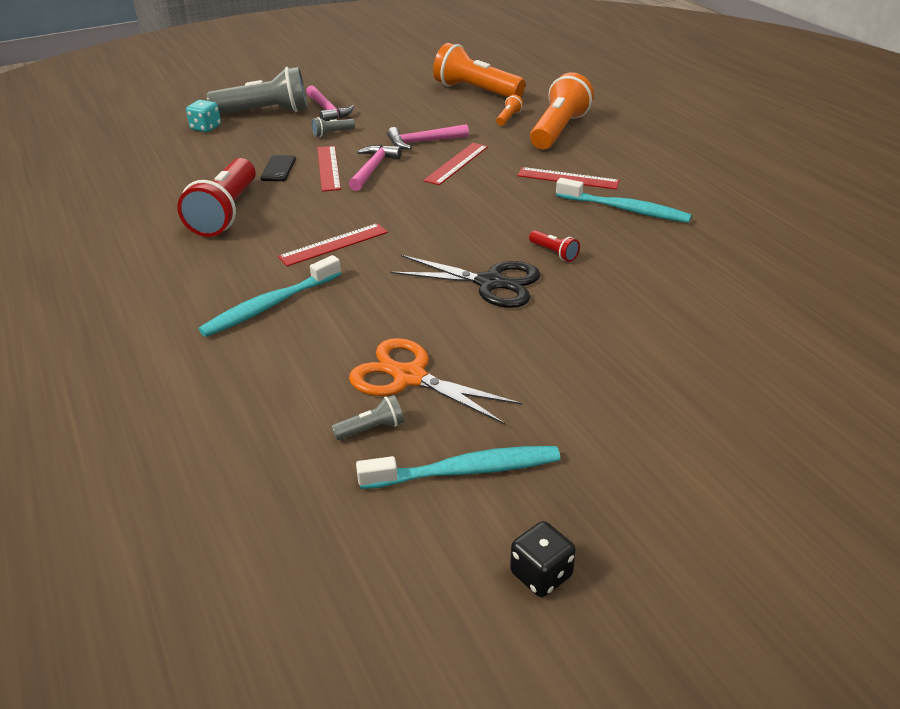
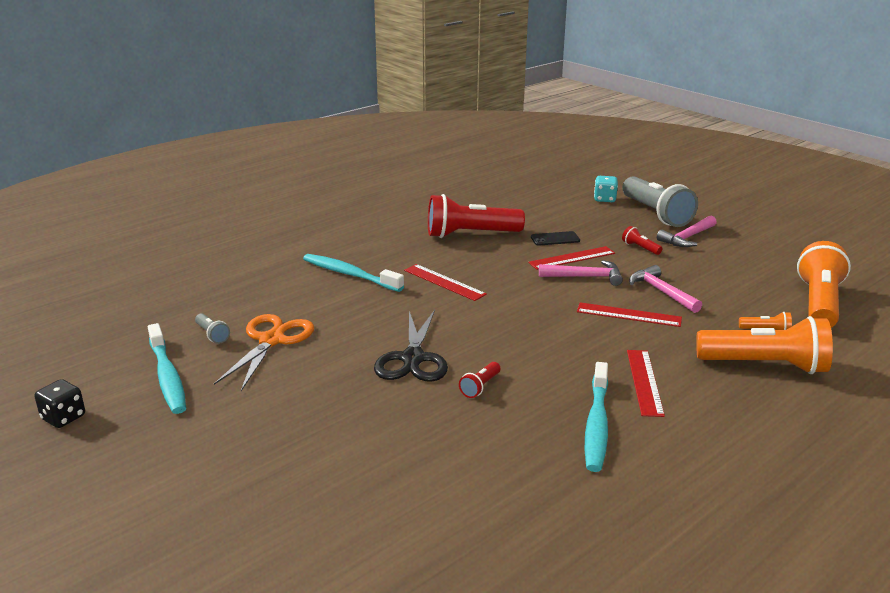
camera: 75 degrees right, 10 degrees down
(332, 133) = (640, 248): grey flashlight -> red flashlight

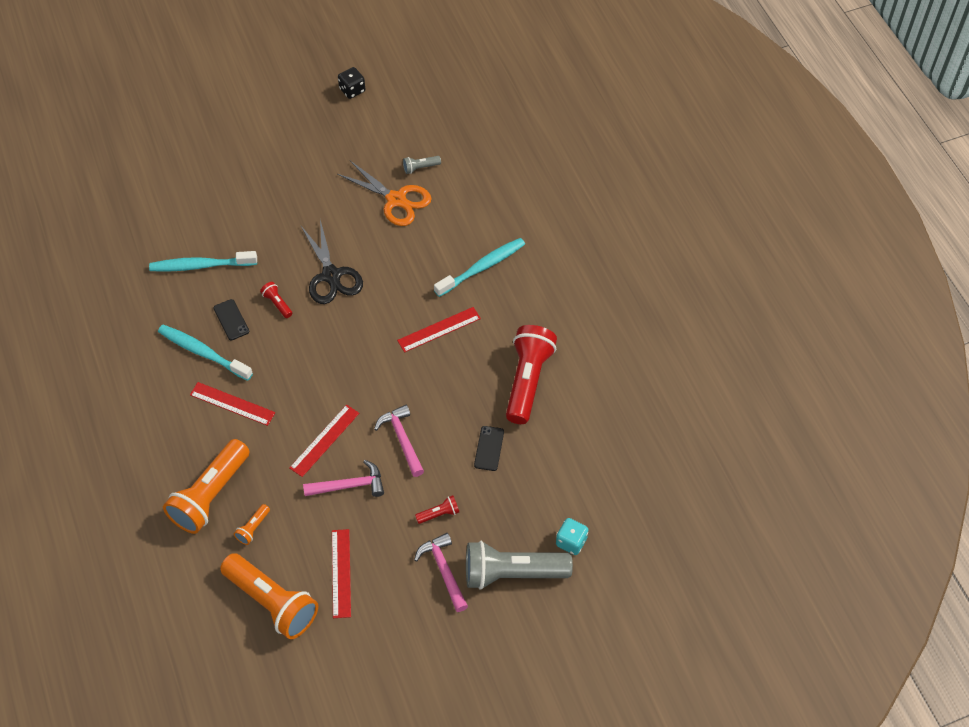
camera: 110 degrees right, 30 degrees up
(167, 377) = (375, 140): turquoise toothbrush -> turquoise toothbrush (200, 265)
(413, 359) = (331, 275): black scissors -> black scissors turned 135 degrees counterclockwise
(530, 416) = (231, 320): none -> black phone
(572, 258) = (443, 445): red ruler -> red ruler (341, 573)
(585, 277) = (402, 439): pink hammer -> pink hammer turned 135 degrees clockwise

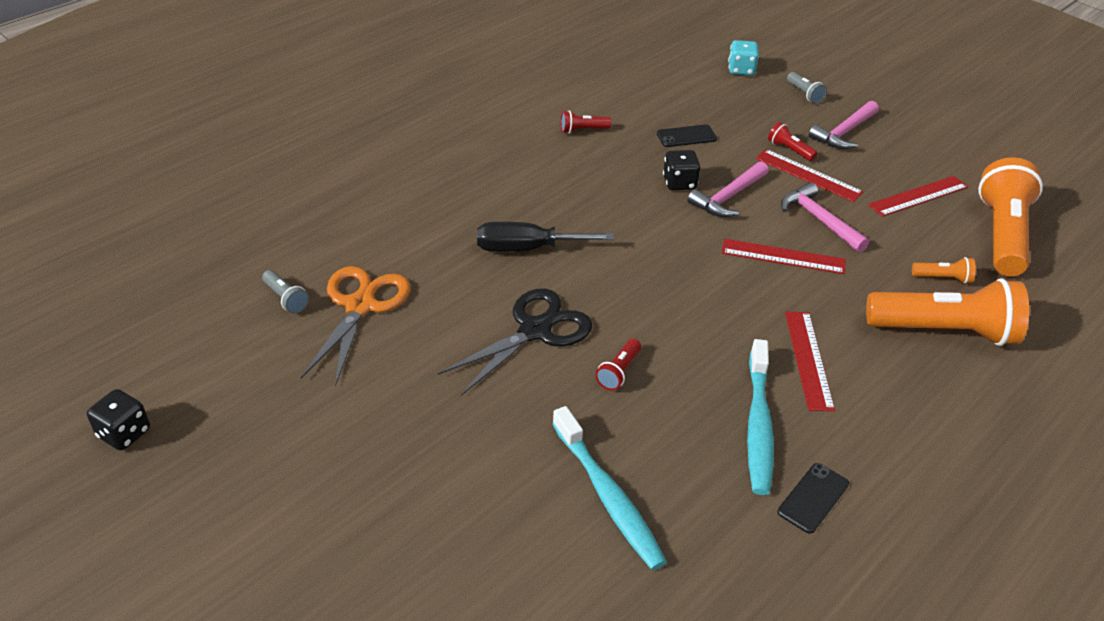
camera: 115 degrees left, 15 degrees down
(231, 320) = (681, 414): black phone -> black phone (813, 498)
(406, 297) = (527, 248): none -> black screwdriver
(433, 415) = (679, 183): none -> black dice
(439, 329) = (559, 208): red ruler -> red ruler (808, 175)
(482, 267) = (442, 197): turquoise toothbrush -> none
(512, 573) = (804, 94): grey flashlight -> grey flashlight, size x0.42
(527, 380) = (583, 130): red flashlight -> red flashlight, size x0.42

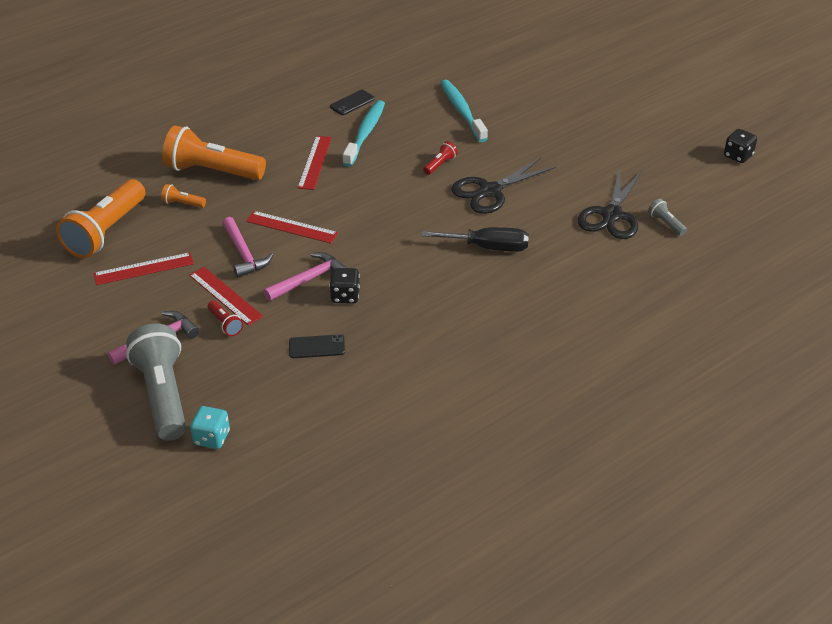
camera: 170 degrees left, 0 degrees up
(360, 306) = (611, 215): orange scissors -> black scissors
(583, 130) = (417, 362): red flashlight -> none
(804, 94) = (163, 395): grey flashlight -> grey flashlight, size x2.37

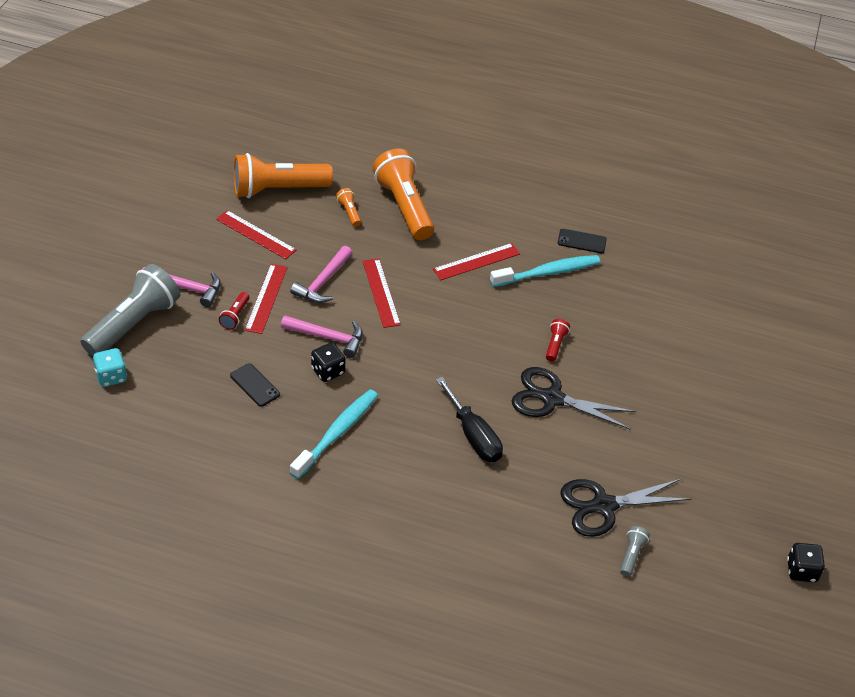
camera: 50 degrees right, 5 degrees up
(440, 164) = (555, 345): red flashlight -> red flashlight turned 75 degrees counterclockwise
(462, 111) = (648, 321): turquoise toothbrush -> turquoise toothbrush (337, 433)

